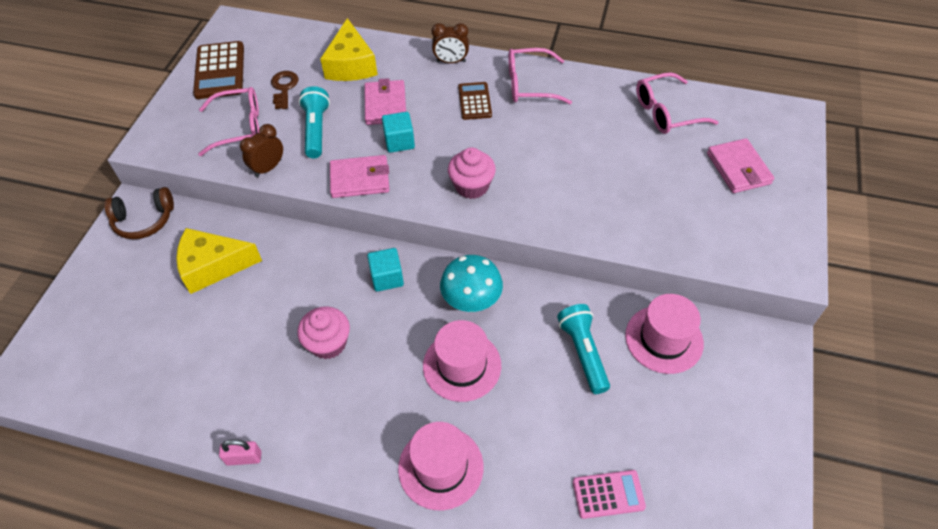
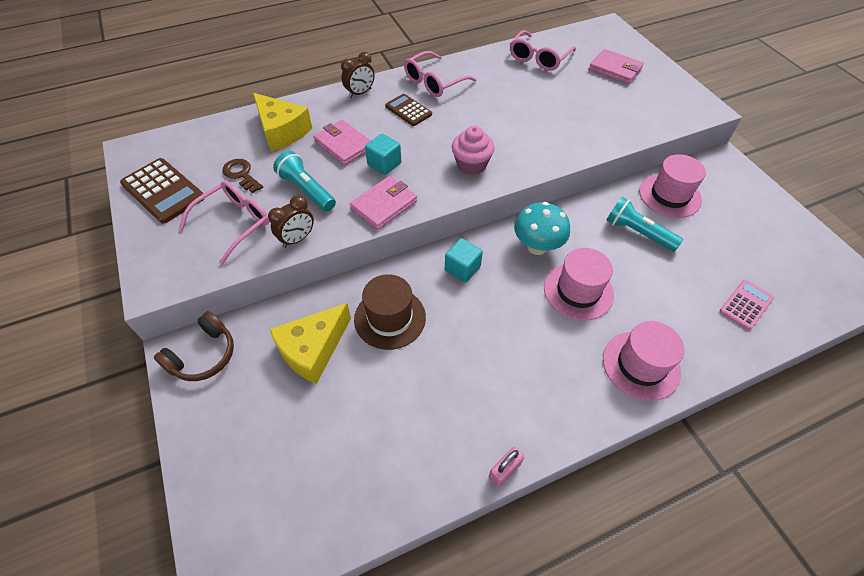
camera: 40 degrees left, 0 degrees up
(268, 168) = (297, 239): brown clock -> brown clock turned 135 degrees counterclockwise
(289, 280) = (390, 318): none -> brown hat
(328, 343) = (472, 341): pink cupcake -> none

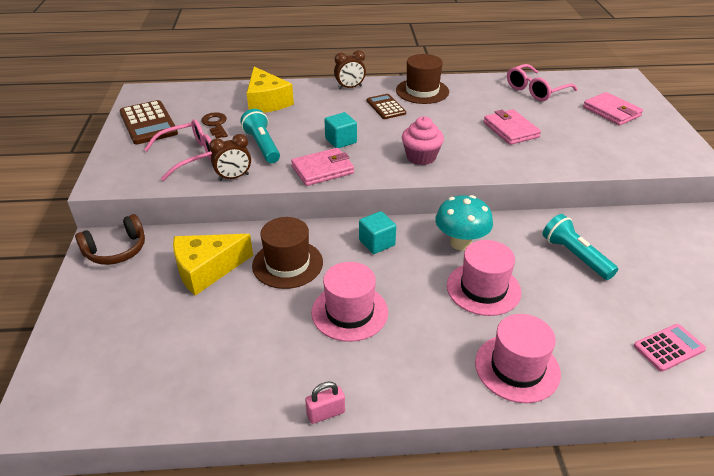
camera: 20 degrees right, 15 degrees down
(344, 145) = (313, 121): pink wallet -> pink wallet (510, 130)
(434, 82) = (422, 91): pink glasses -> brown hat
(670, 195) = (629, 233): pink hat -> pink hat (349, 312)

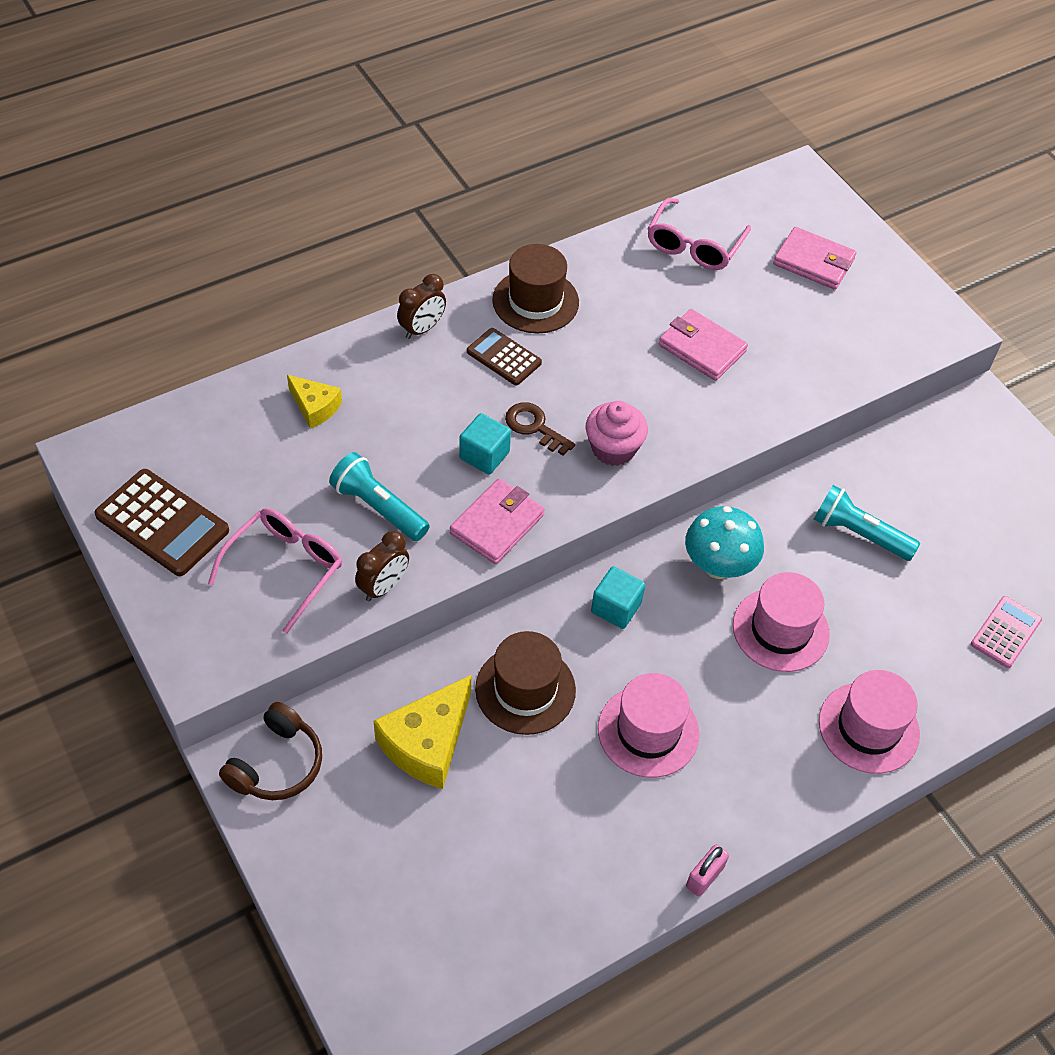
camera: 30 degrees left, 15 degrees up
(215, 124) = (273, 487): brown key -> brown key (534, 427)
(266, 102) = (315, 407): yellow cheese -> yellow cheese, size x0.59

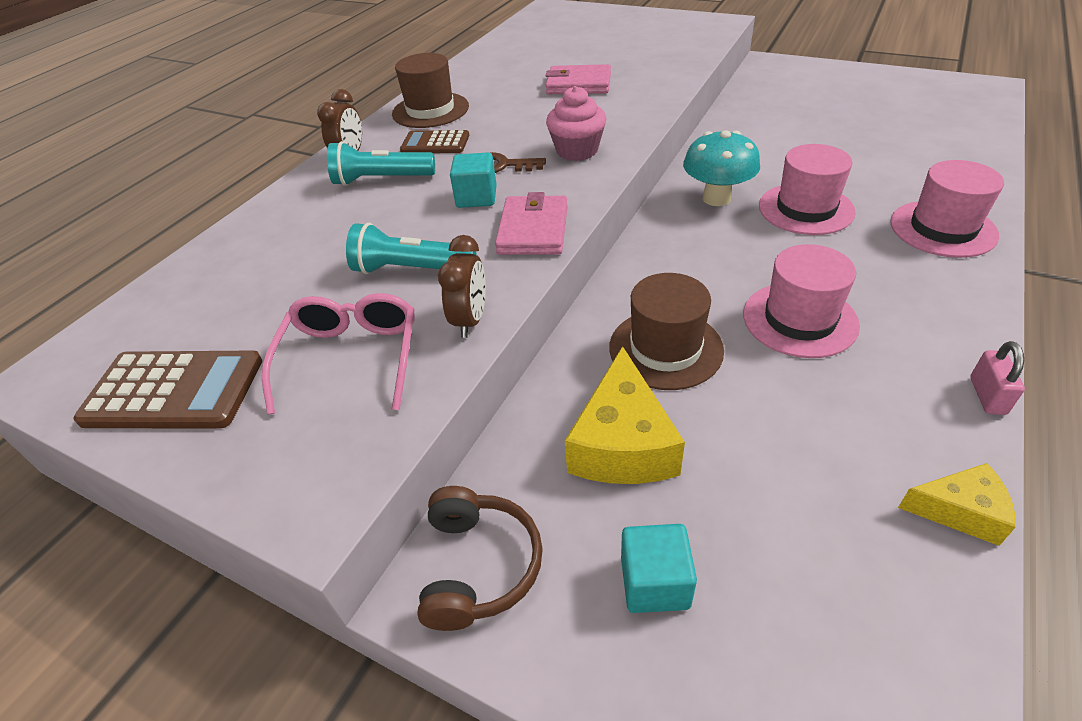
camera: 25 degrees left, 10 degrees down
(315, 407) = (289, 235): yellow cheese -> yellow cheese (959, 511)
(616, 608) = (673, 257): turquoise cube -> turquoise cube (655, 583)
(694, 245) = (516, 50): pink glasses -> none
(813, 262) = (602, 30): pink wallet -> none
(859, 534) = (783, 141): turquoise flashlight -> turquoise flashlight (381, 180)
(1005, 632) = (939, 141): pink calculator -> none

